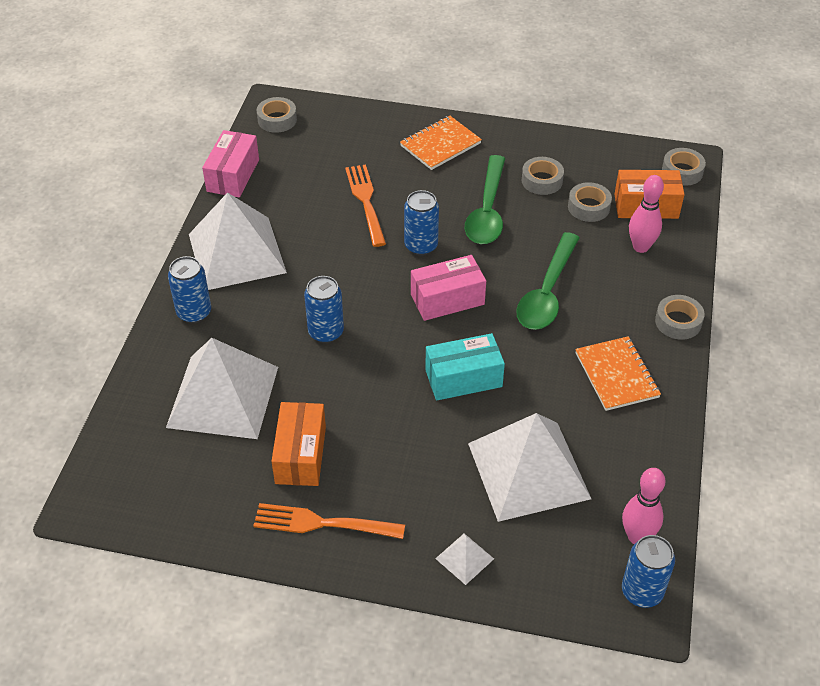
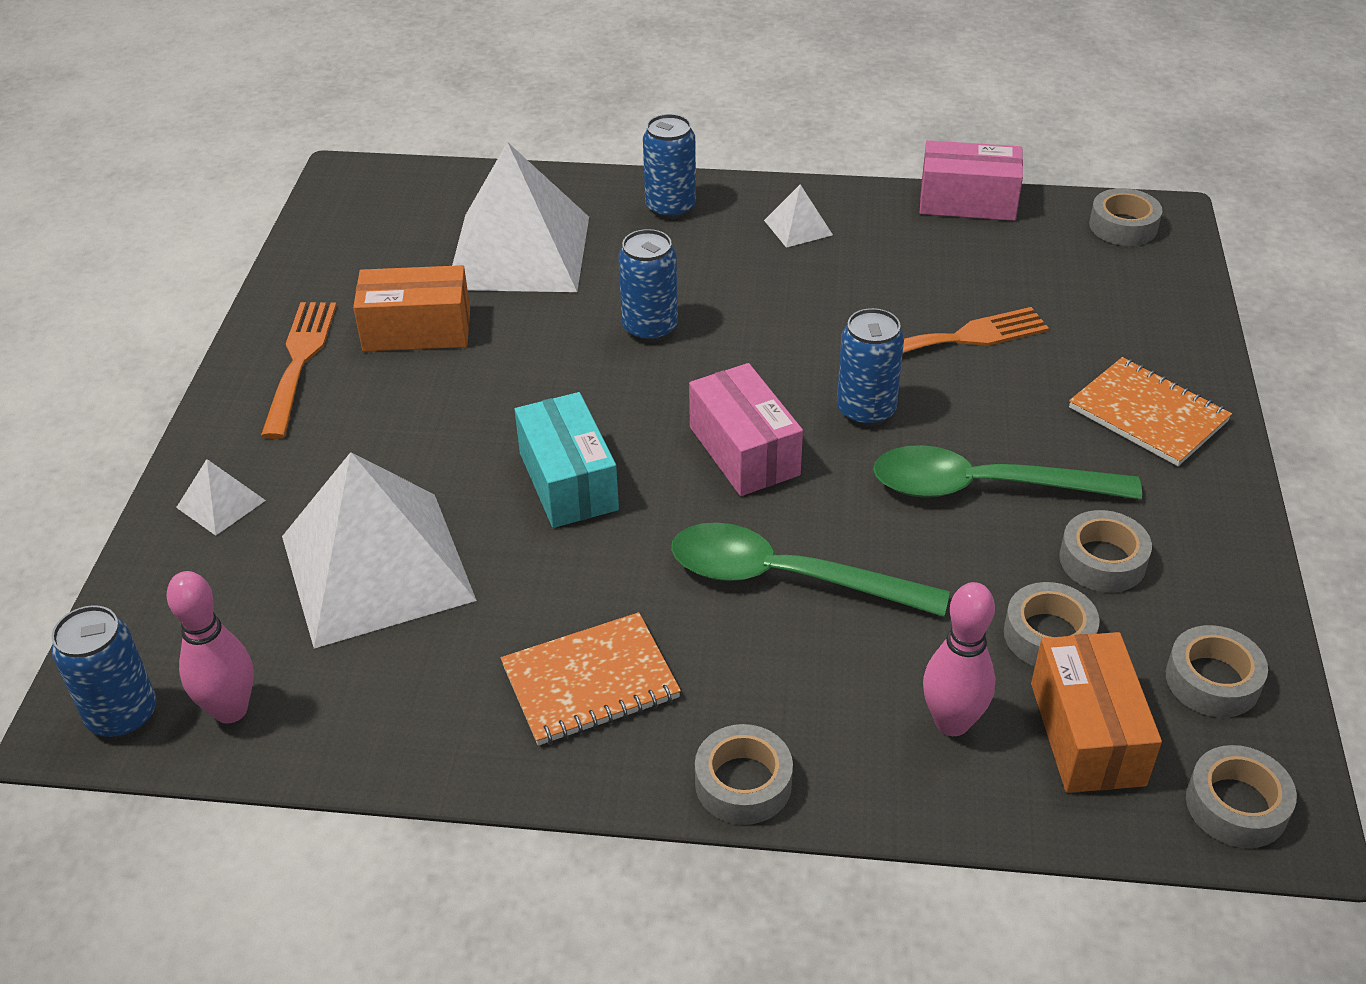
camera: 85 degrees right, 5 degrees down
(237, 253) = (798, 227): white pyramid -> white pyramid, size x0.41
(616, 163) = (1212, 680): none -> grey tape

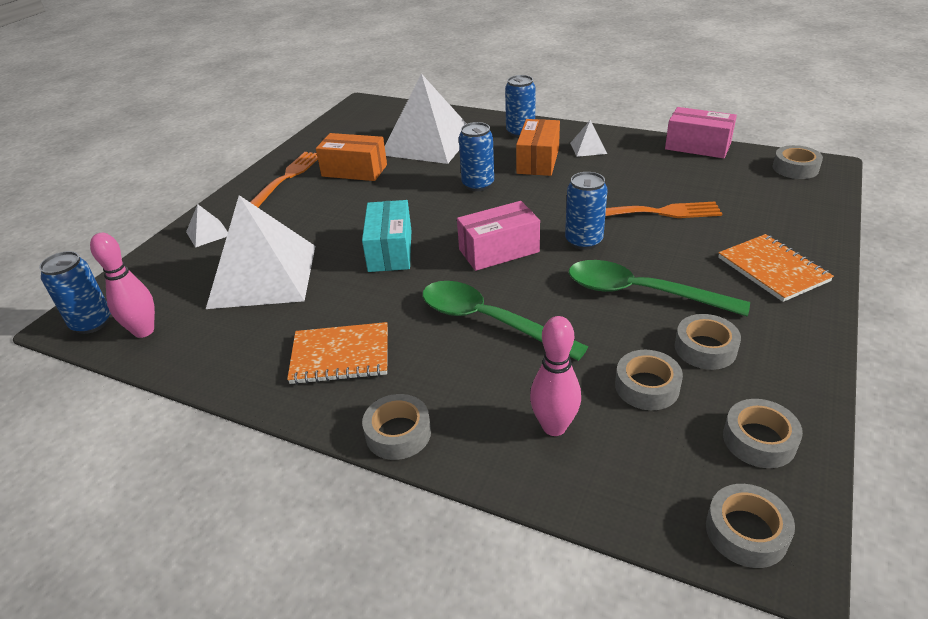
camera: 20 degrees right, 5 degrees down
(744, 451) = (499, 251): pink box -> pink box turned 75 degrees clockwise
(1087, 733) = (648, 455): orange box -> orange box (538, 161)

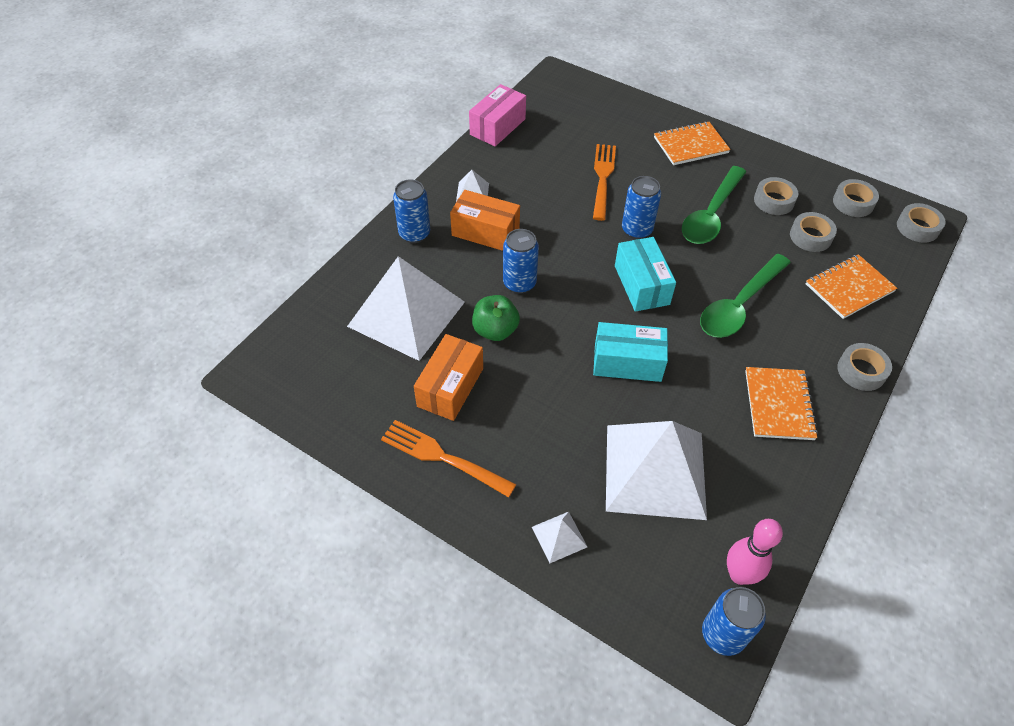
camera: 85 degrees left, 15 degrees up
(417, 181) = (495, 330): none -> green apple
(499, 251) = (641, 285): pink box -> turquoise box
(554, 427) = (849, 288): pink bowling pin -> orange notebook
(795, 168) = (555, 89): grey tape -> none

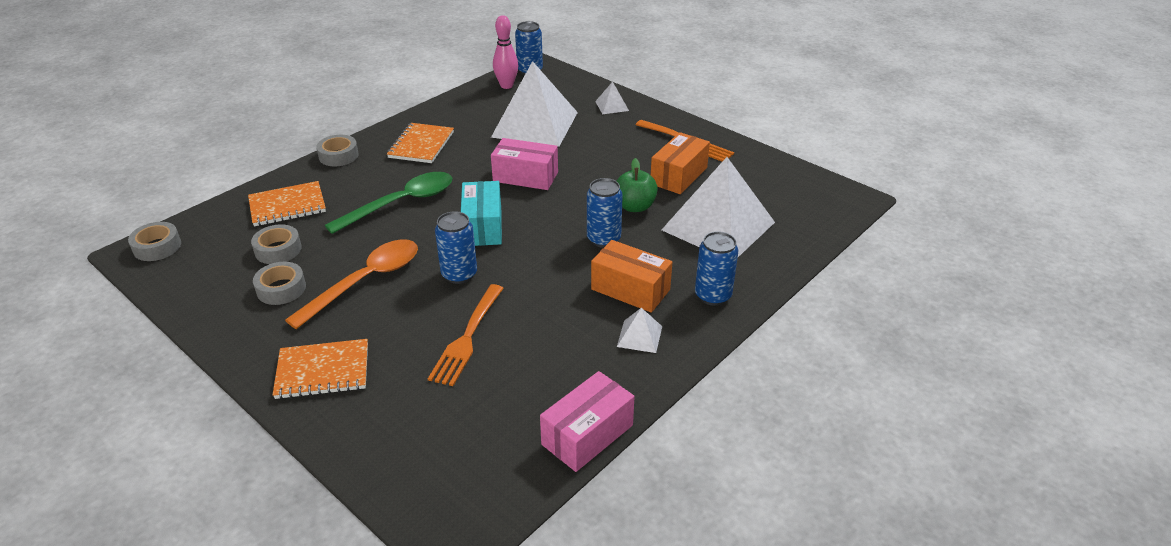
camera: 170 degrees left, 15 degrees down
(627, 362) = (525, 177): turquoise box -> pink box
(711, 215) = (366, 281): green spoon -> orange spoon
(853, 203) = (194, 277): grey tape -> none

